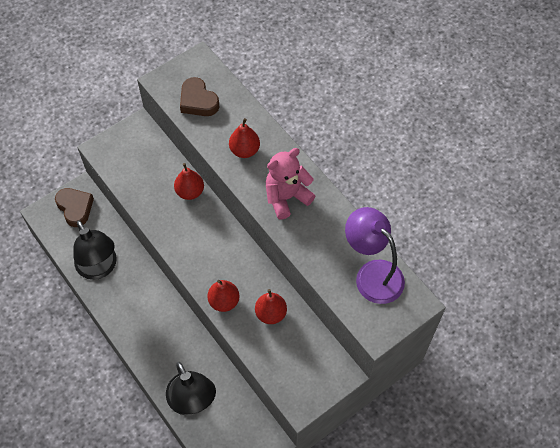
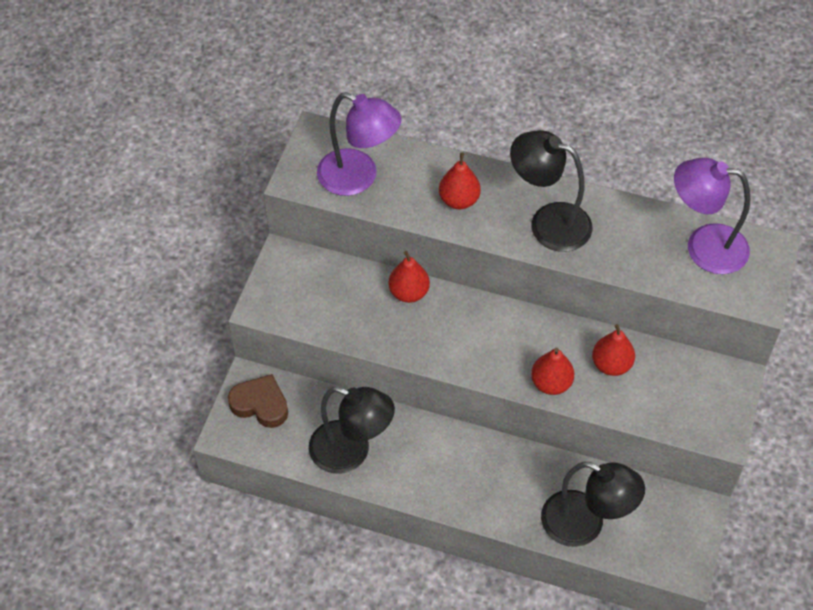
camera: 35 degrees left, 5 degrees down
(198, 101) = (358, 178): brown heart -> purple lamp
(286, 197) = (548, 222): pink teddy bear -> black lamp

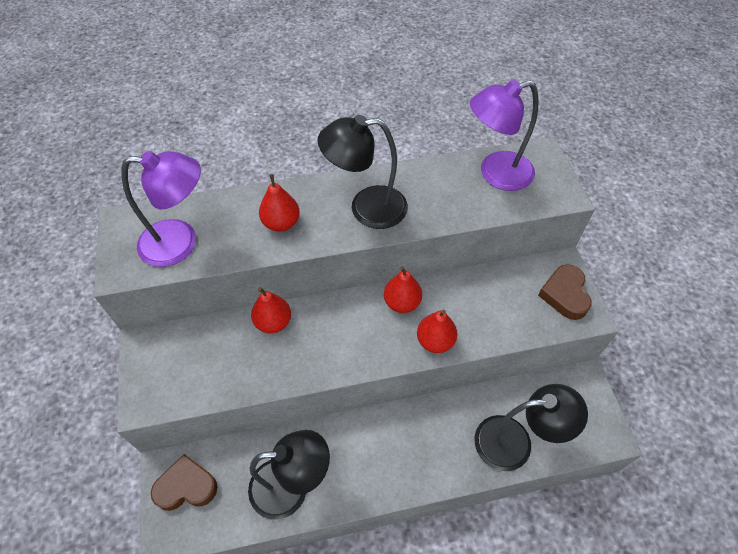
camera: 30 degrees left, 0 degrees up
(611, 364) = (470, 301): red pear -> red pear (402, 302)
(714, 405) = (565, 294): none -> brown heart

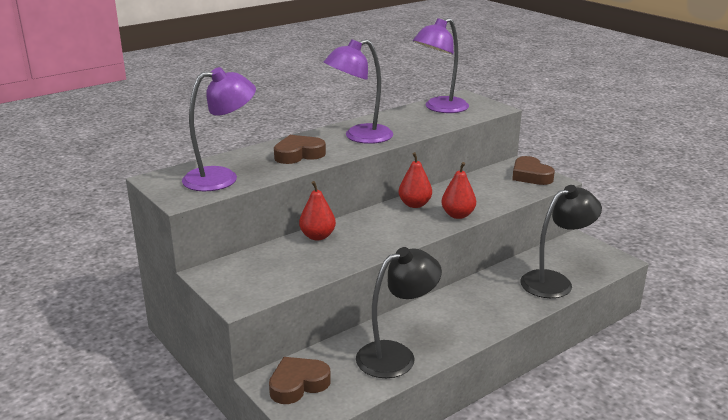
camera: 25 degrees left, 30 degrees down
(281, 223) = (298, 154): red pear -> brown heart
(366, 208) = (359, 137): black lamp -> purple lamp

